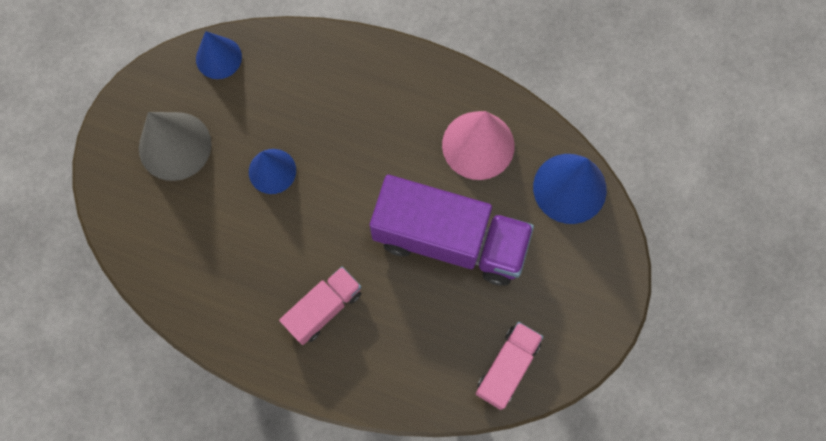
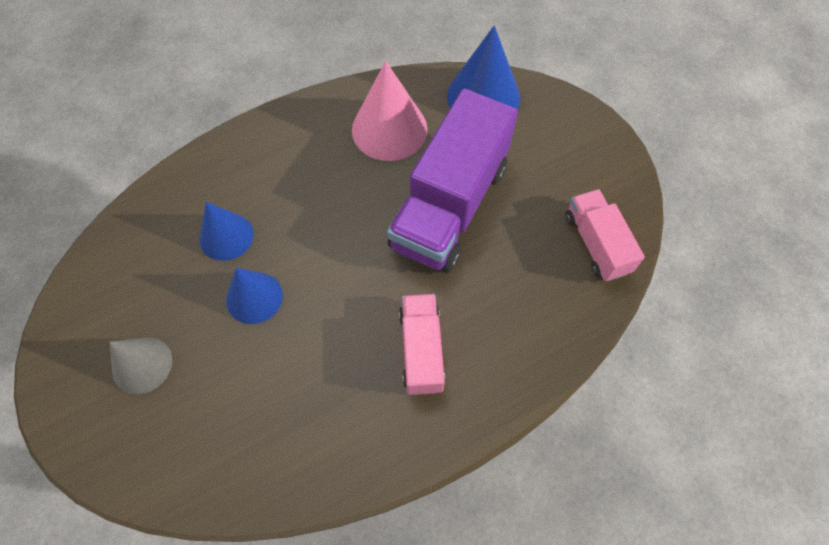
camera: 50 degrees left, 10 degrees down
(175, 146) = (142, 365): grey cone -> grey cone, size x0.65
(218, 57) = (105, 262): blue cone -> blue cone (226, 236)
(450, 240) = (450, 206): purple truck -> purple truck turned 150 degrees clockwise

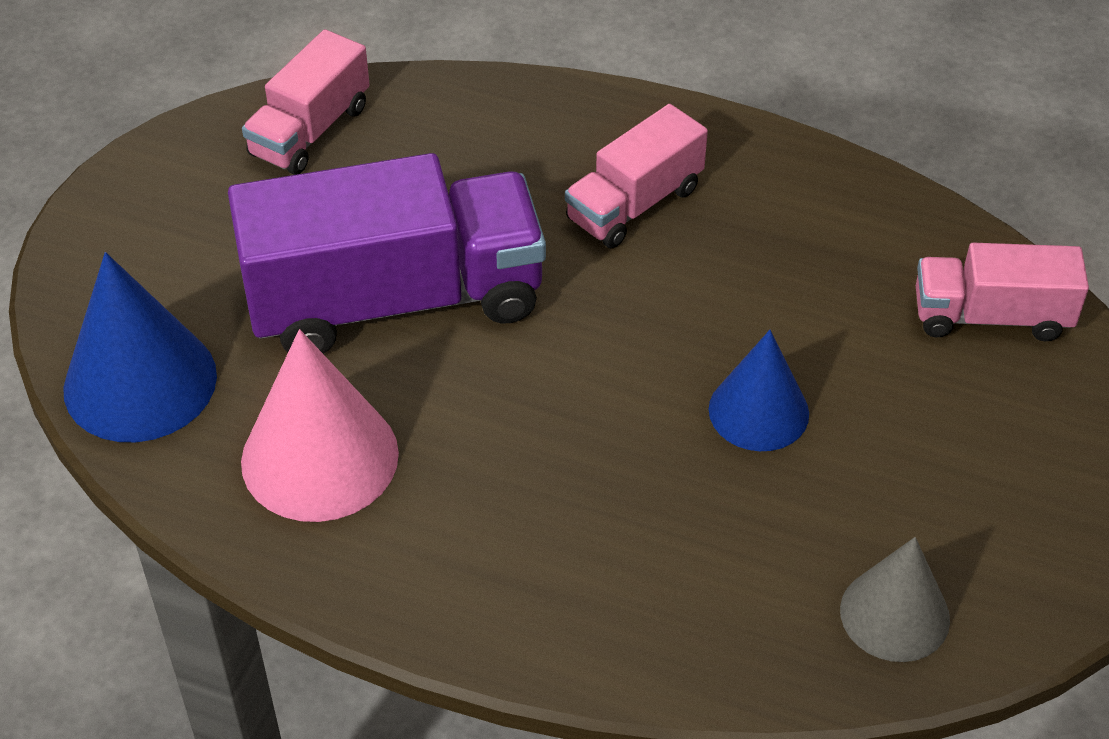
camera: 130 degrees left, 15 degrees down
(142, 365) = (975, 456): grey cone -> grey cone (894, 614)
(195, 455) = (991, 316): none -> pink truck
(226, 236) = (713, 517): blue cone -> none

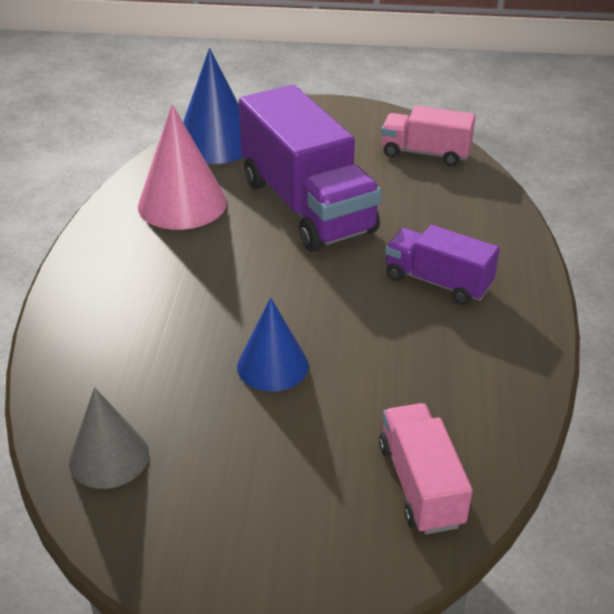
camera: 75 degrees right, 10 degrees down
(634, 204) = (437, 282): pink truck -> purple truck

